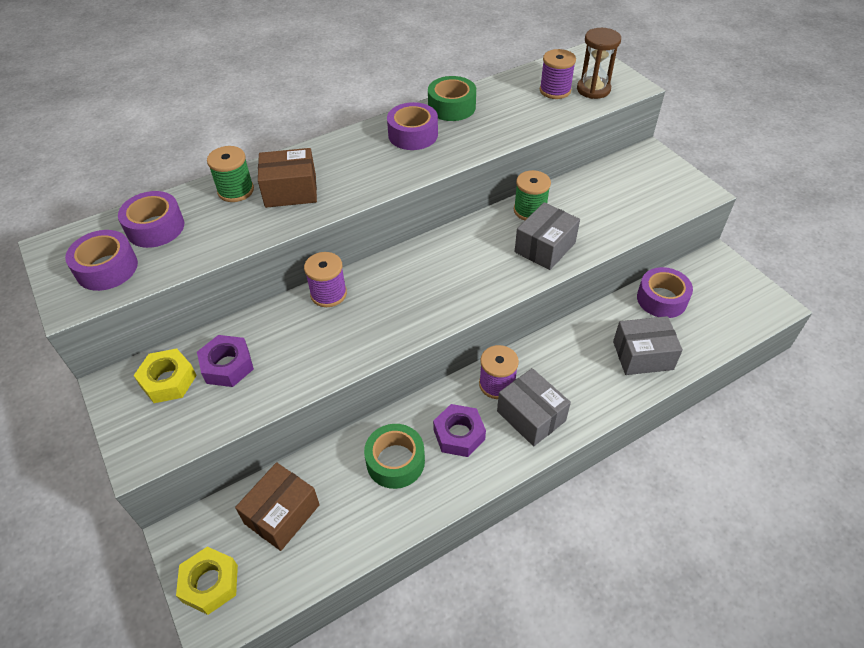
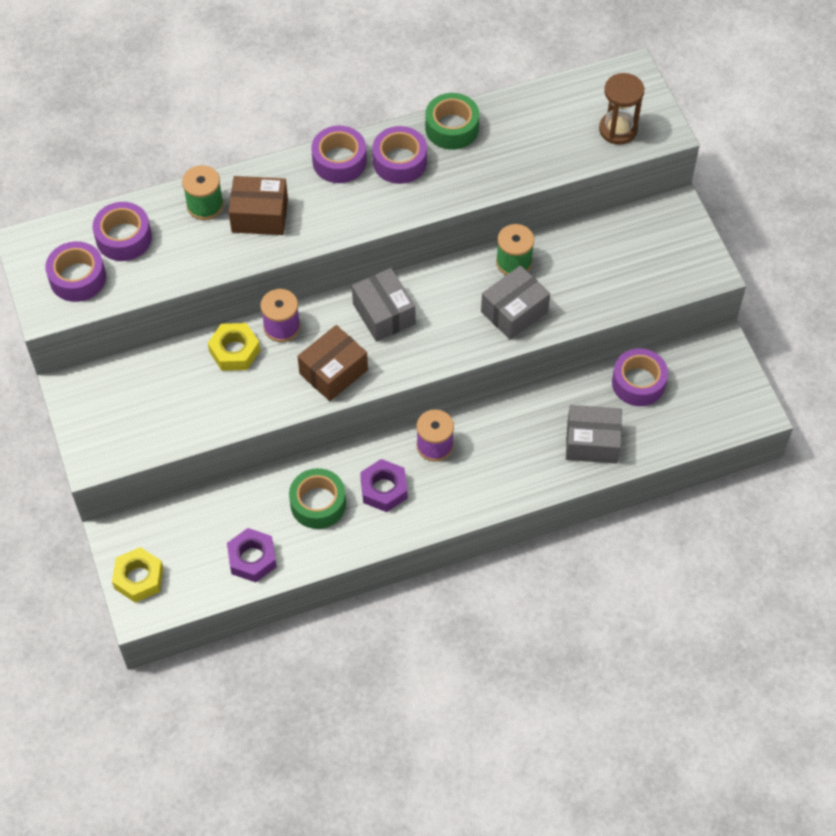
camera: 10 degrees right, 10 degrees up
(168, 380) = (120, 392): yellow nut -> yellow nut (234, 351)
(227, 366) = (175, 387): purple nut -> purple nut (252, 558)
(282, 514) = (207, 532): brown box -> brown box (333, 372)
(358, 142) = (339, 161): none -> purple tape
(531, 416) = (458, 484): grey box -> grey box (384, 314)
(555, 90) = (574, 123): purple spool -> none

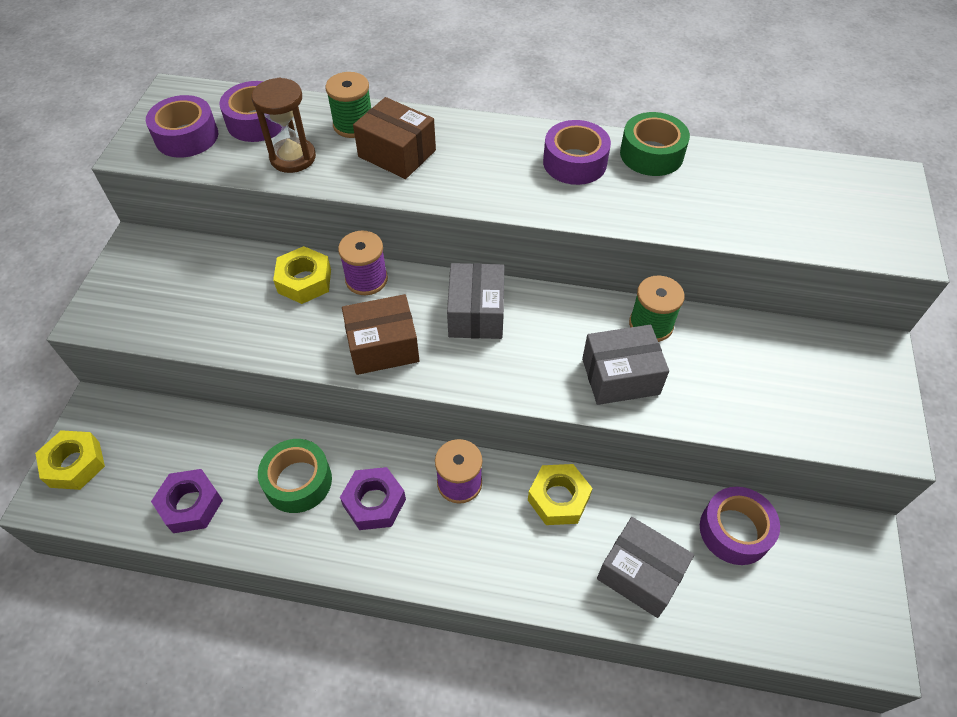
camera: 30 degrees right, 5 degrees down
(339, 161) = (512, 138): purple tape -> none
(510, 421) = (558, 498): none -> yellow nut
(618, 129) = (847, 226): brown hourglass -> brown hourglass (293, 157)

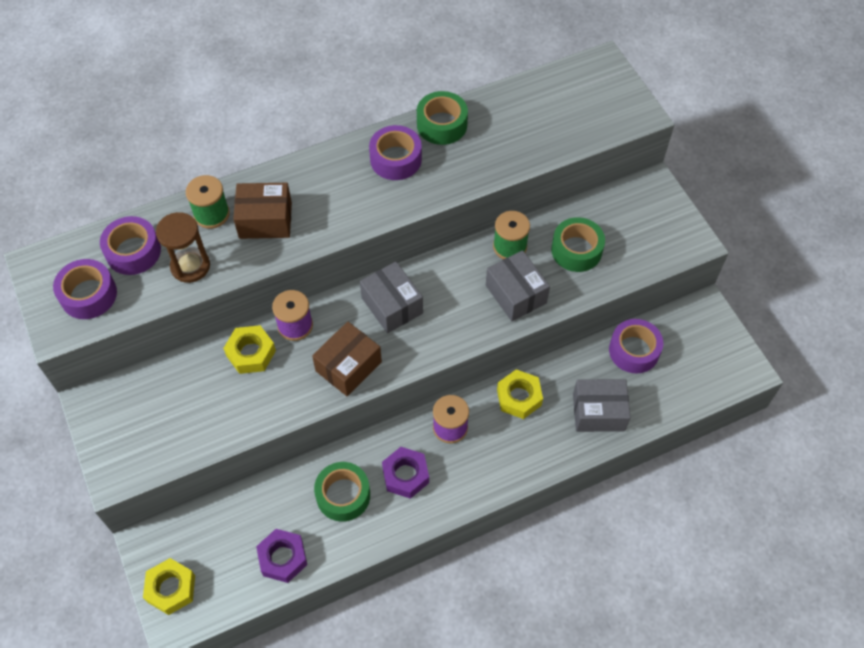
camera: 35 degrees left, 5 degrees up
(620, 376) = (516, 294): grey box -> grey box turned 75 degrees counterclockwise
(728, 370) = (576, 250): none -> green tape

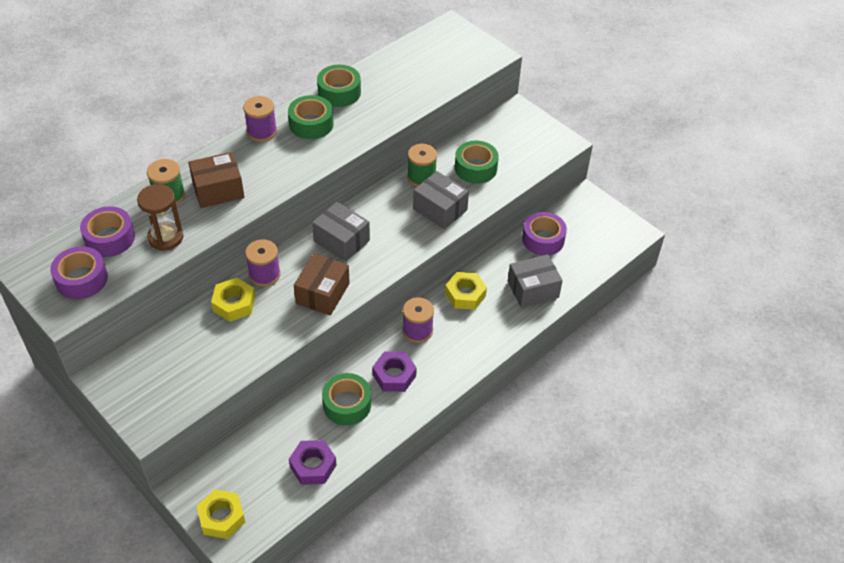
camera: 20 degrees left, 10 degrees down
(338, 156) = (262, 132): none -> purple spool
(396, 159) = (311, 124): purple tape -> green tape

